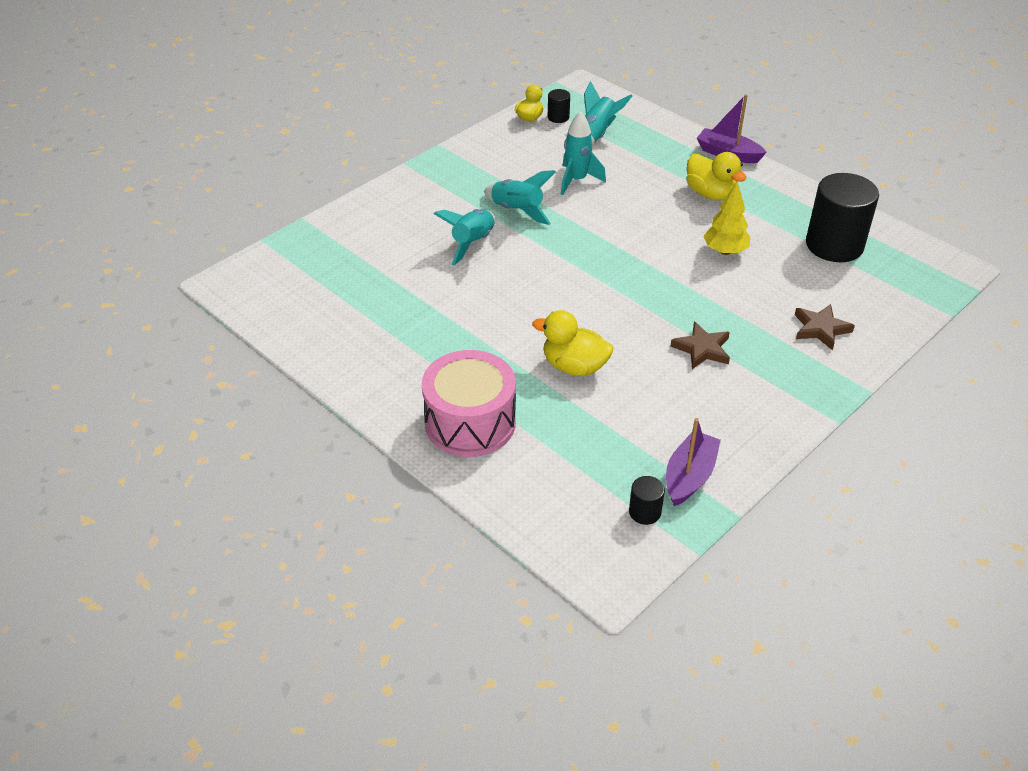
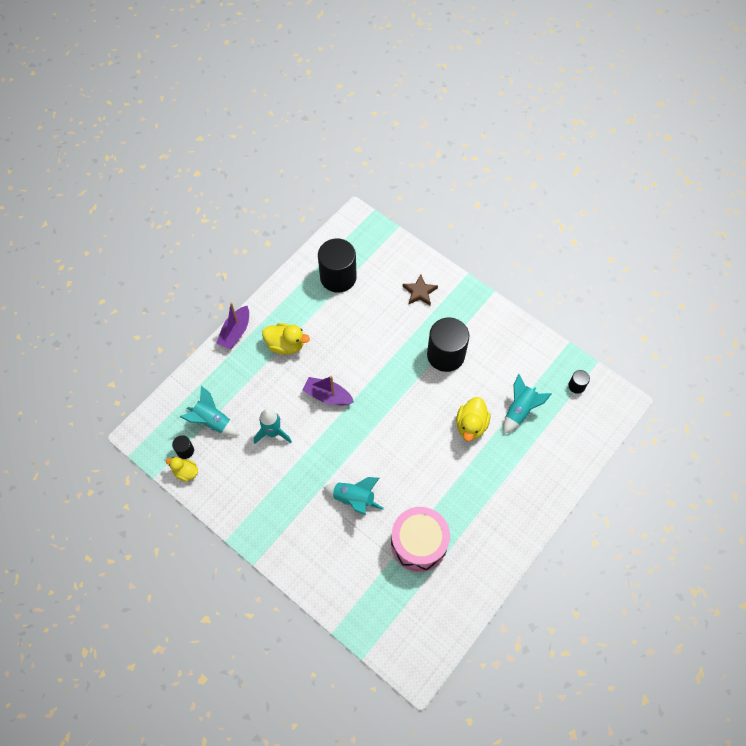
camera: 95 degrees left, 20 degrees up
(470, 422) = (528, 481): pink drum -> pink drum (419, 543)
(517, 211) = (313, 472): turquoise rocket -> turquoise rocket (520, 410)
(689, 476) = (547, 364): purple boat -> purple boat (327, 396)
(702, 349) = (445, 355): brown star -> black cylinder
(711, 194) = (286, 345): yellow duck -> yellow duck turned 60 degrees clockwise
(725, 251) = (349, 339): yellow tree -> none

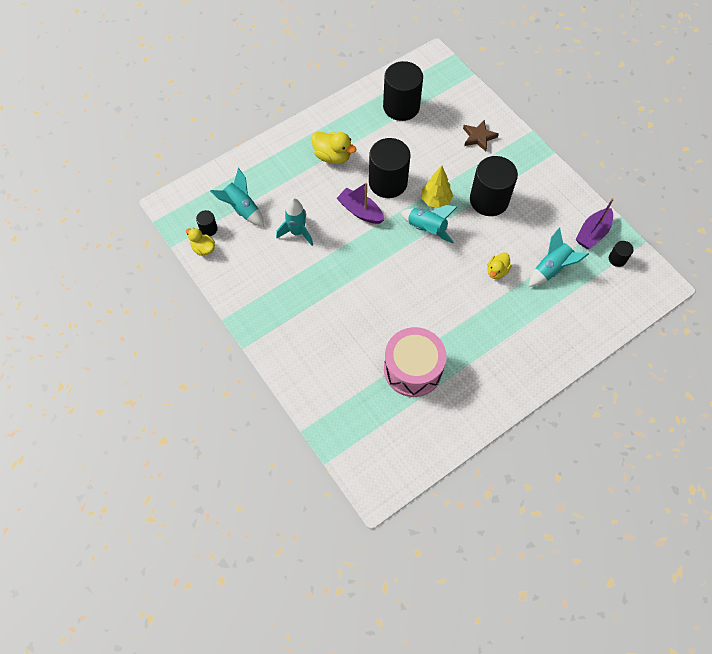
camera: 15 degrees right, 0 degrees up
(235, 332) = (287, 134): purple boat -> purple boat (592, 233)
(346, 359) = (388, 182): none -> black cylinder
(354, 499) = (359, 311): turquoise rocket -> turquoise rocket (427, 229)
(396, 367) = (435, 200): none -> yellow tree
(471, 425) = (497, 271): yellow duck -> yellow duck, size x0.64

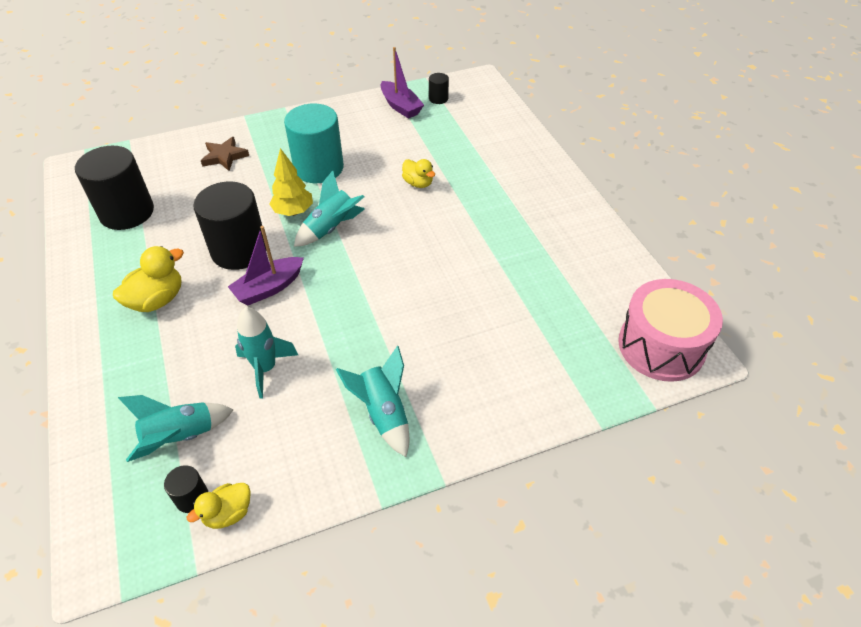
camera: 75 degrees left, 15 degrees down
(413, 369) = (529, 284): pink drum -> pink drum (661, 346)
(489, 200) = (318, 168): black cylinder -> turquoise cylinder
(551, 269) = (431, 143): turquoise rocket -> turquoise rocket (383, 414)

